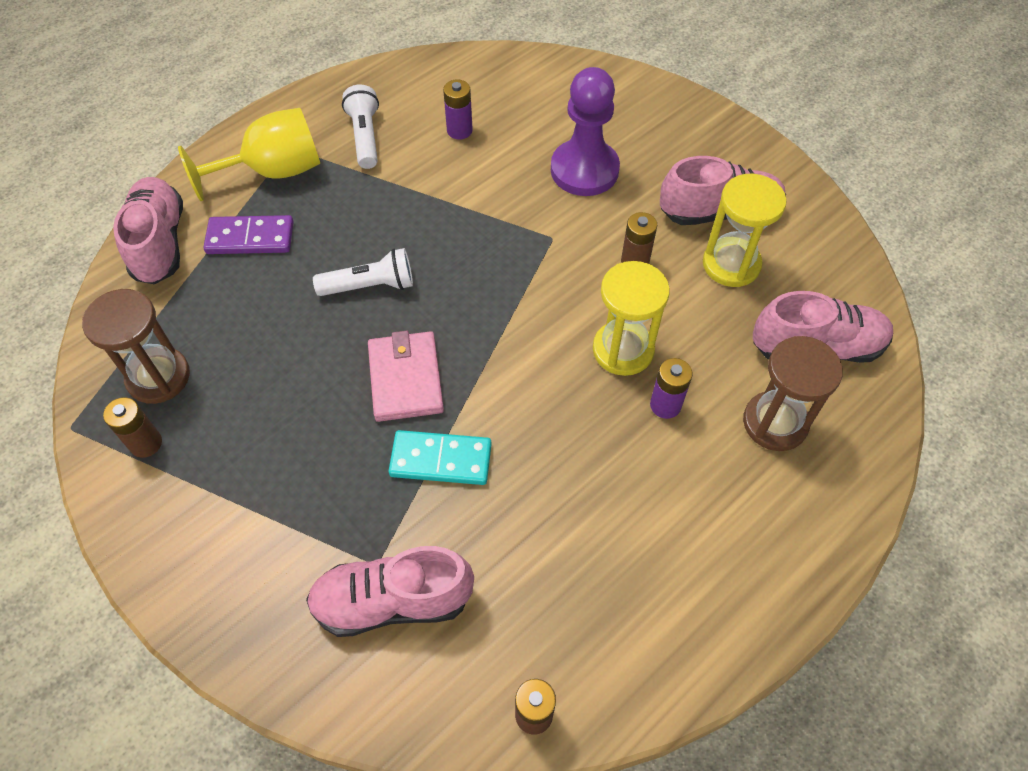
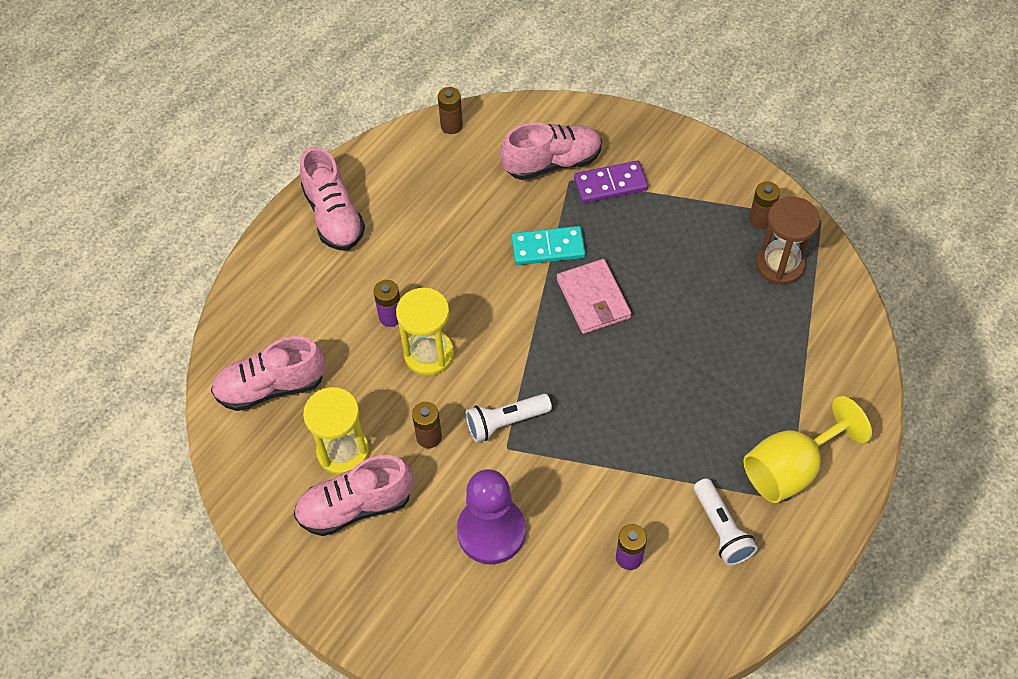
camera: 170 degrees right, 0 degrees up
(159, 243) = (850, 374): pink shoe -> pink shoe (334, 216)
(250, 238) = (774, 394): purple domino -> purple domino (610, 184)
(370, 286) = (650, 369): white flashlight -> white flashlight (505, 422)
(775, 423) = (307, 319): brown hourglass -> none

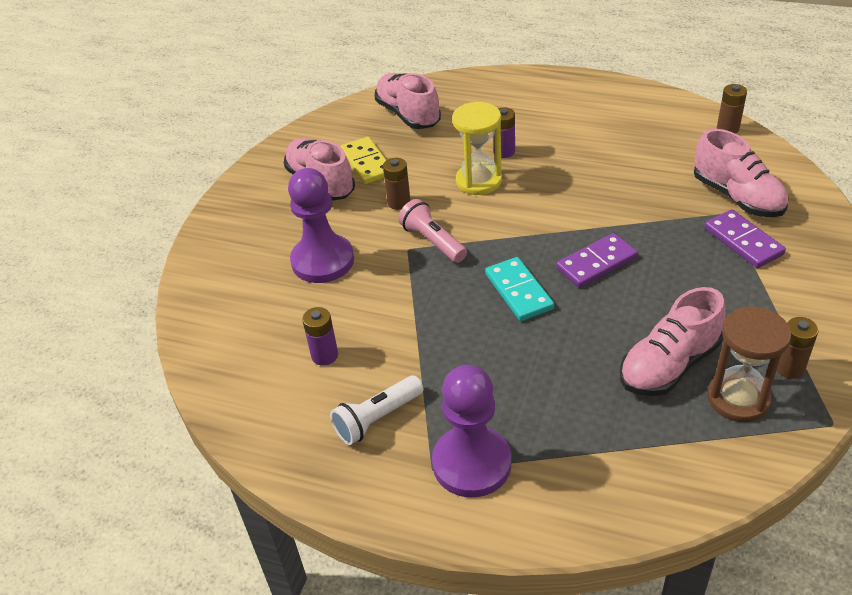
camera: 75 degrees right, 15 degrees down
(334, 216) = (583, 97): pink shoe -> pink shoe (669, 365)
(343, 451) = (366, 163): yellow hourglass -> yellow domino
(505, 422) = (433, 241): white flashlight -> pink flashlight
(548, 248) = (635, 219): turquoise domino -> turquoise domino (519, 291)
(593, 299) = (596, 263): pink wallet -> purple domino
(790, 468) = (472, 463): yellow goblet -> purple pawn

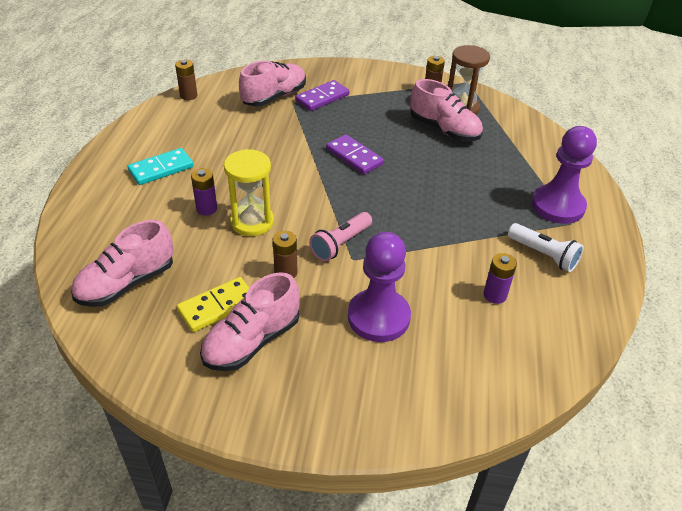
camera: 105 degrees left, 0 degrees up
(519, 291) = (392, 192): turquoise domino -> turquoise domino (161, 169)

